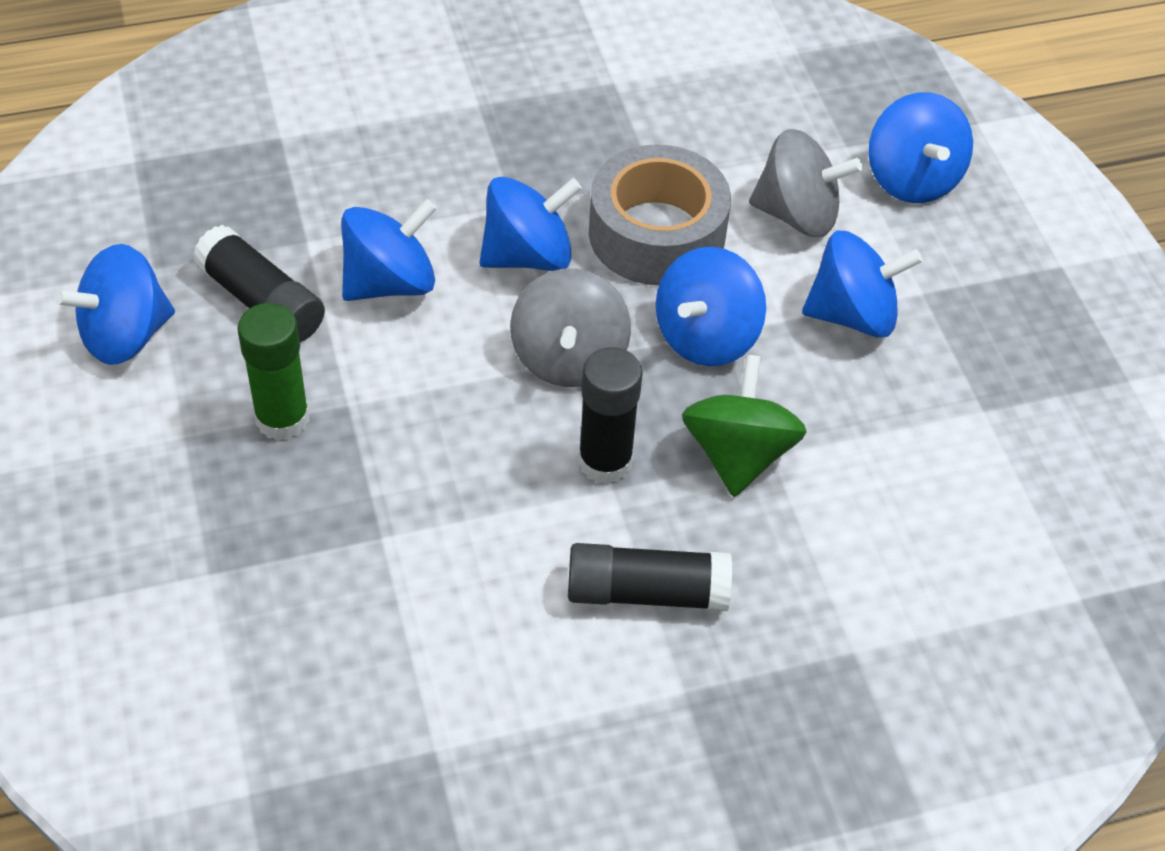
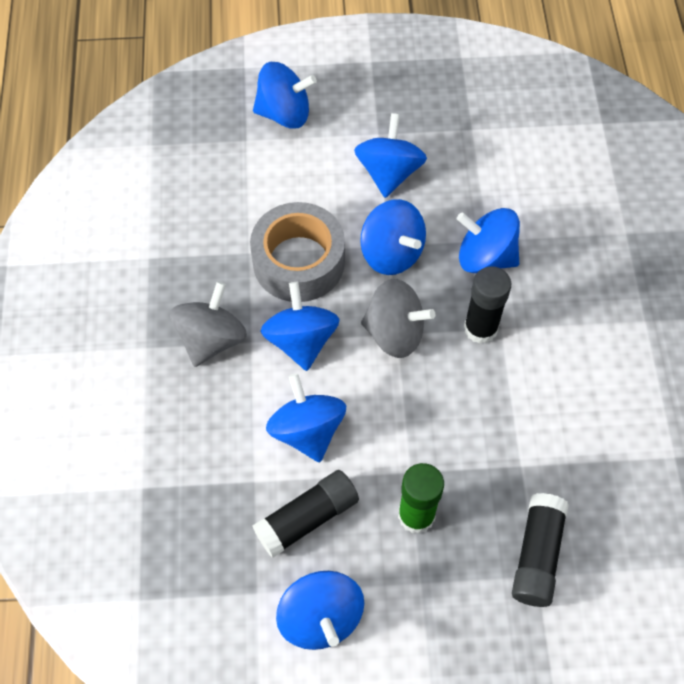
camera: 75 degrees left, 10 degrees up
(647, 592) = (578, 325): black glue stick -> black glue stick (537, 555)
(738, 454) = (485, 257): green spinning top -> blue spinning top
(797, 215) = (300, 181): grey spinning top -> grey spinning top (211, 339)

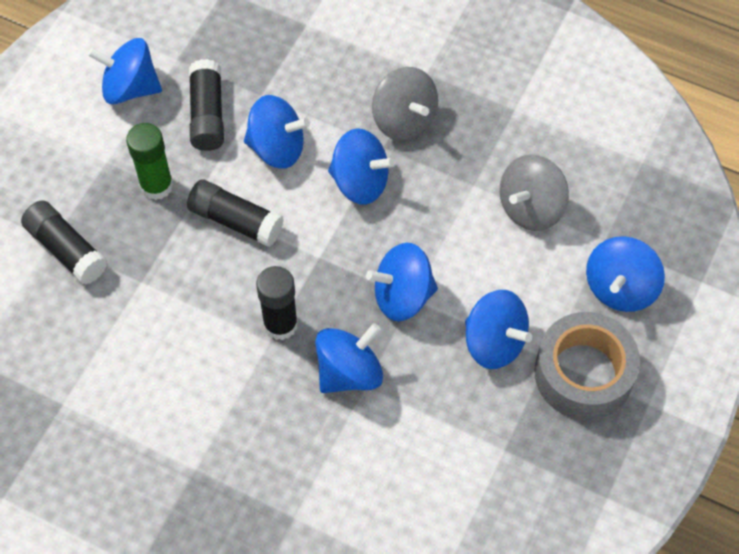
camera: 120 degrees right, 0 degrees up
(298, 262) = (440, 218): grey tape -> grey tape (583, 373)
(395, 333) = (321, 255): grey spinning top -> grey spinning top (530, 208)
(407, 421) = (236, 220): none -> black glue stick

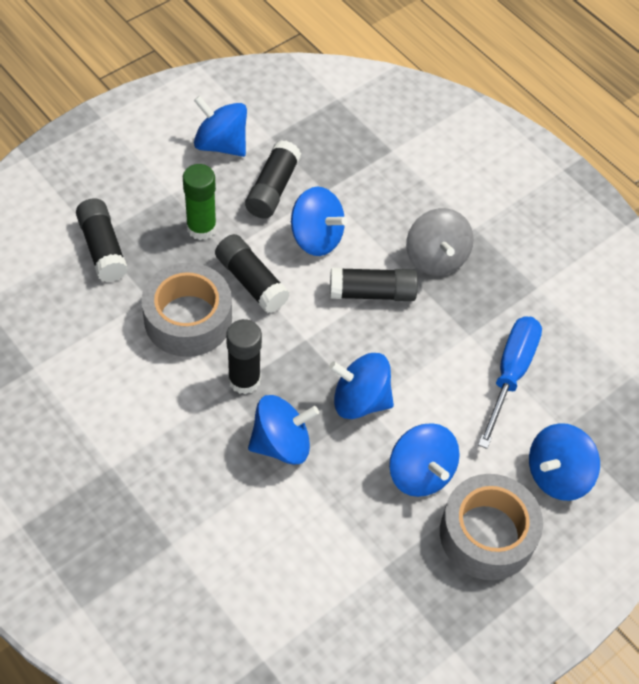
camera: 20 degrees right, 5 degrees down
(192, 286) = (188, 319): none -> grey tape
(360, 182) = (372, 293): blue spinning top -> black glue stick
(530, 208) = (510, 374): grey spinning top -> blue screwdriver

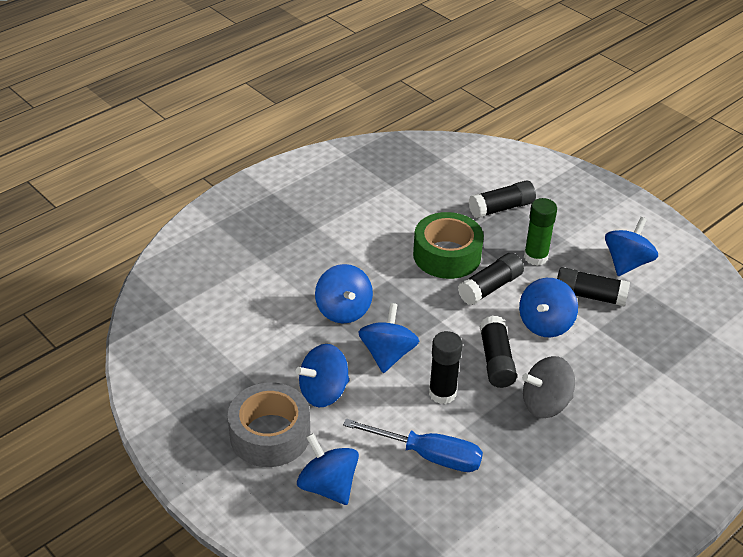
camera: 90 degrees right, 15 degrees down
(188, 319) = (447, 255): grey tape -> green tape
(244, 380) = (397, 288): black glue stick -> black glue stick (442, 393)

